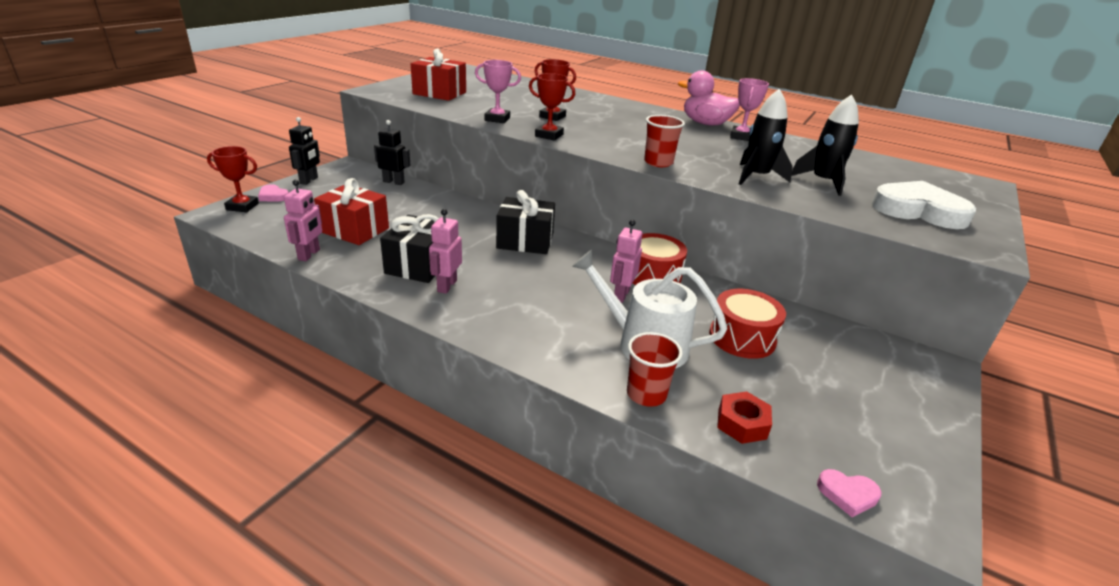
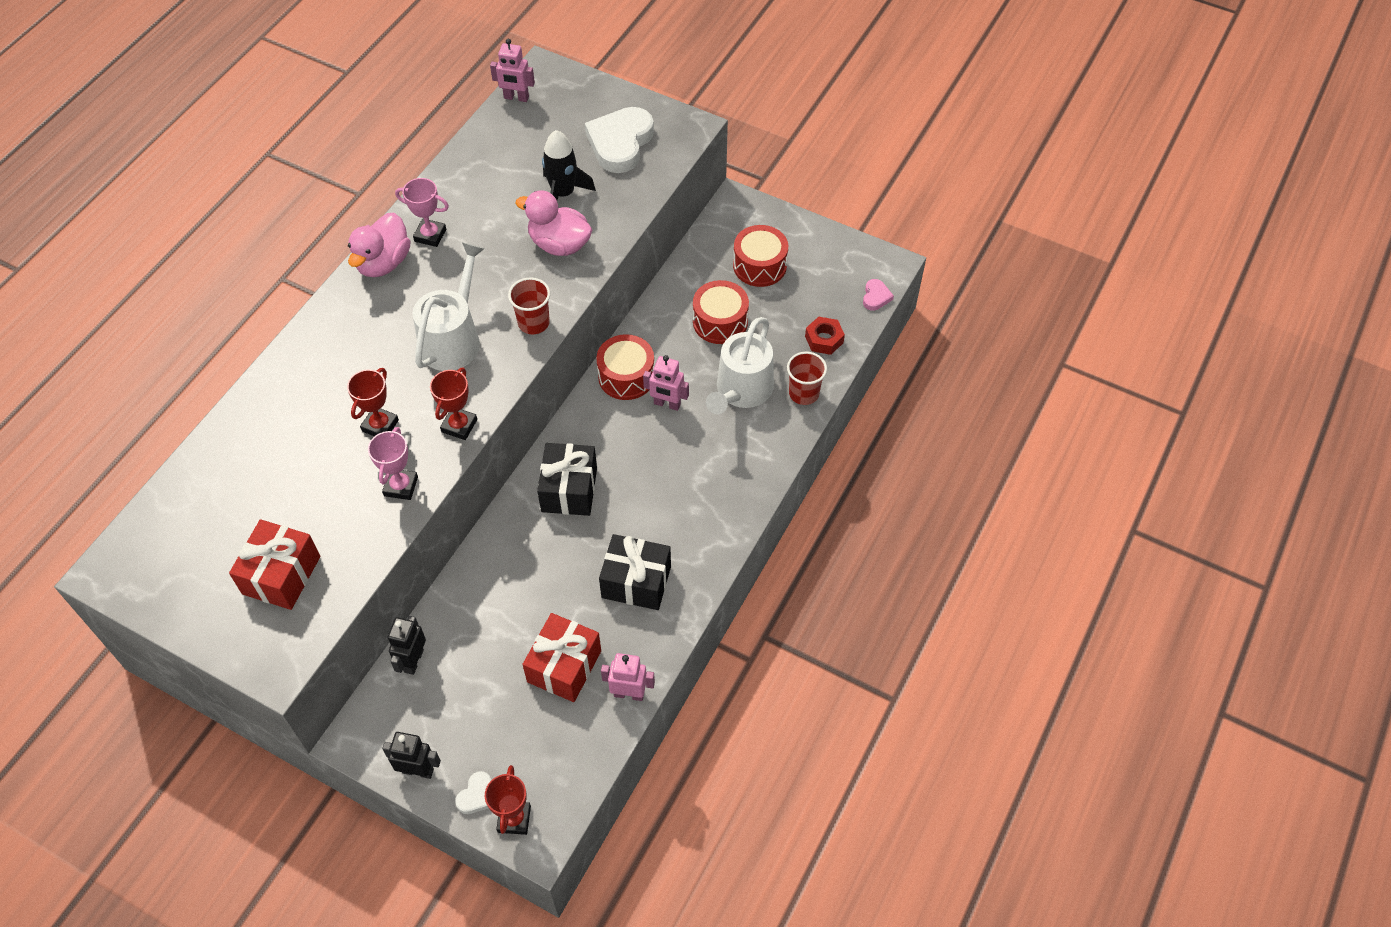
camera: 90 degrees left, 25 degrees up
(273, 196) = (477, 795): pink heart -> white heart
(446, 286) = (673, 549): pink robot -> pink robot (516, 98)
(635, 138) = (453, 339): none -> white watering can
(756, 177) = (559, 244): black rocket -> pink duck
(846, 376) = (759, 266): none -> red drum

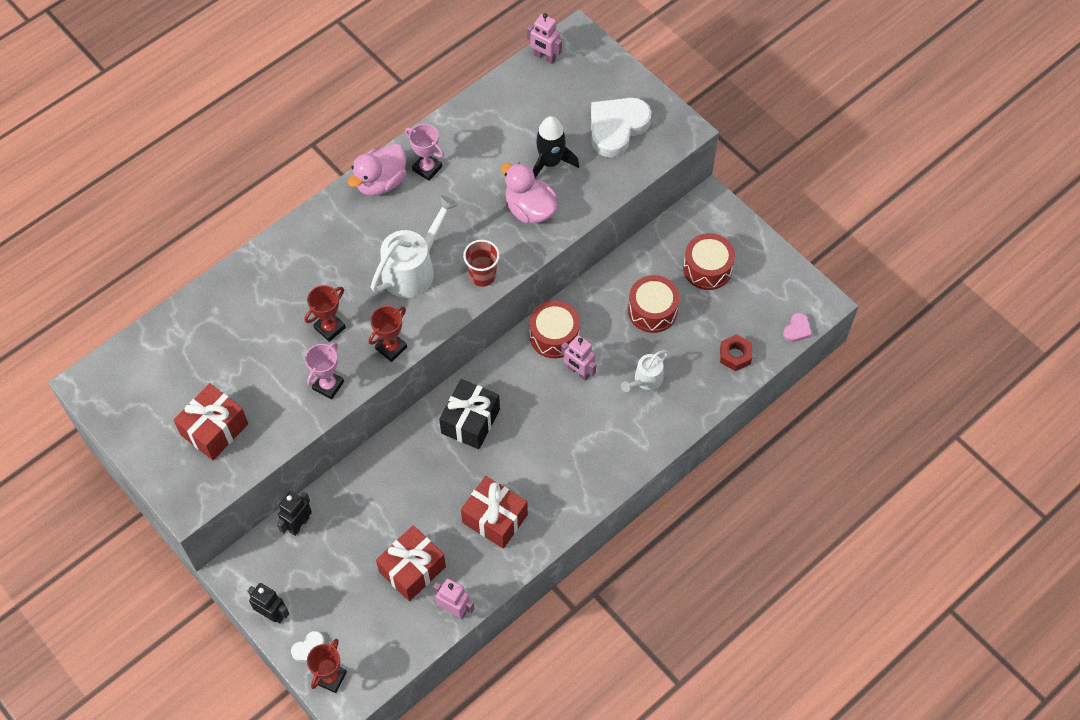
camera: 20 degrees right, 5 degrees up
(636, 582) = (495, 518): black gift -> red gift
(741, 390) = (646, 380): white watering can -> white watering can, size x0.56
(803, 393) = (697, 399): red cup -> none

